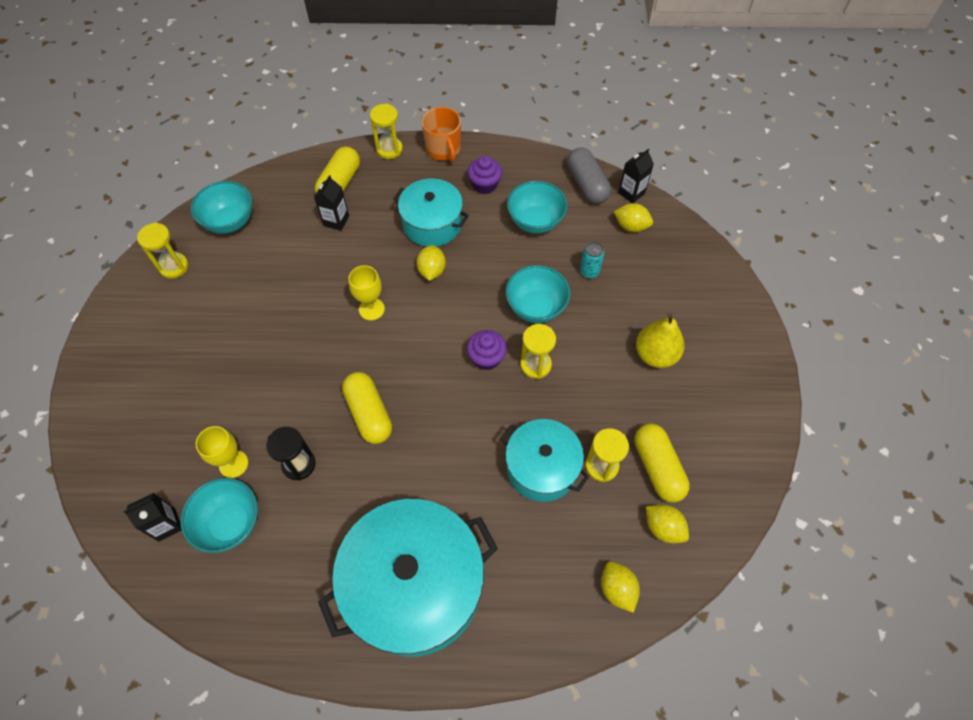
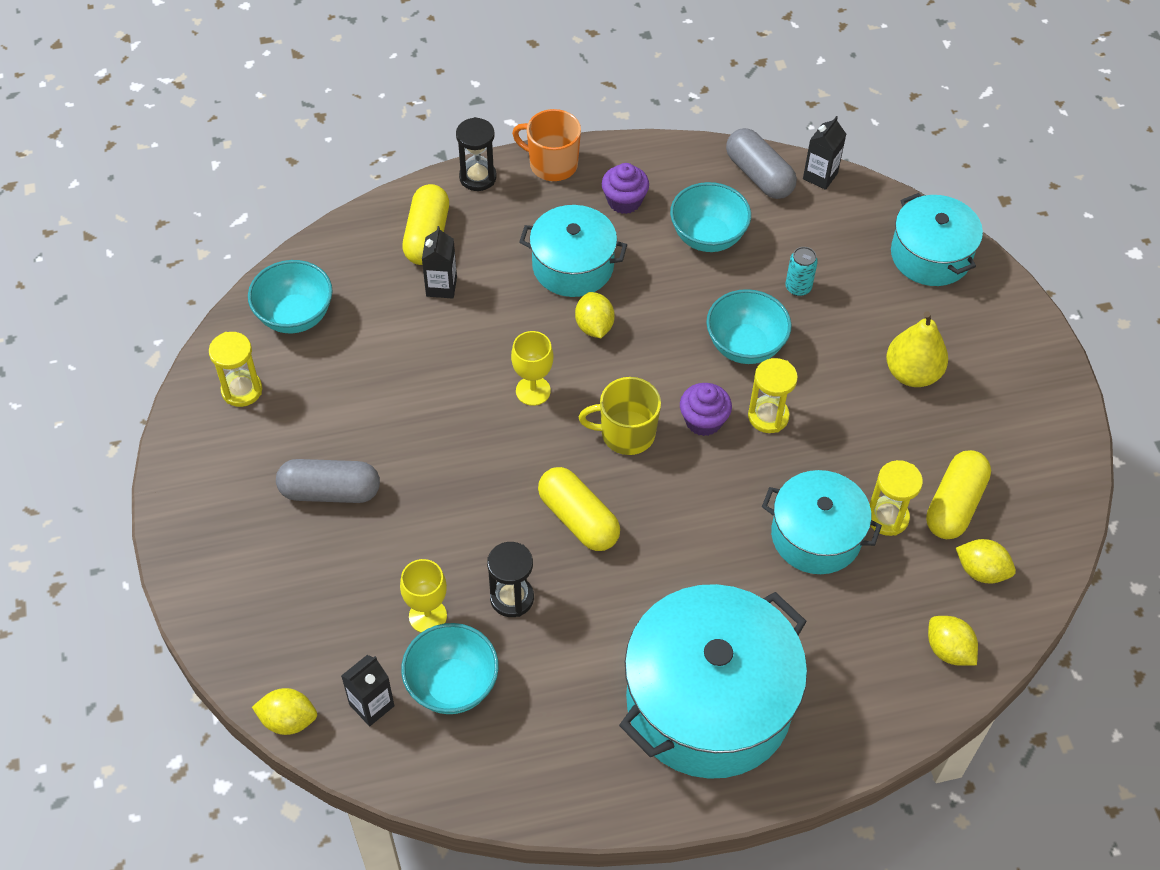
camera: 15 degrees left, 5 degrees down
(203, 353) = (330, 491): none -> grey capsule
(389, 149) = (478, 177): yellow hourglass -> black hourglass
(427, 355) = (626, 433): none -> yellow mug
(443, 149) = (552, 164): orange mug -> orange mug turned 150 degrees clockwise
(631, 226) = (833, 219): yellow lemon -> yellow lemon (288, 720)
(657, 467) = (954, 505): yellow capsule -> yellow capsule turned 60 degrees clockwise
(696, 267) = (930, 255): none -> turquoise pot

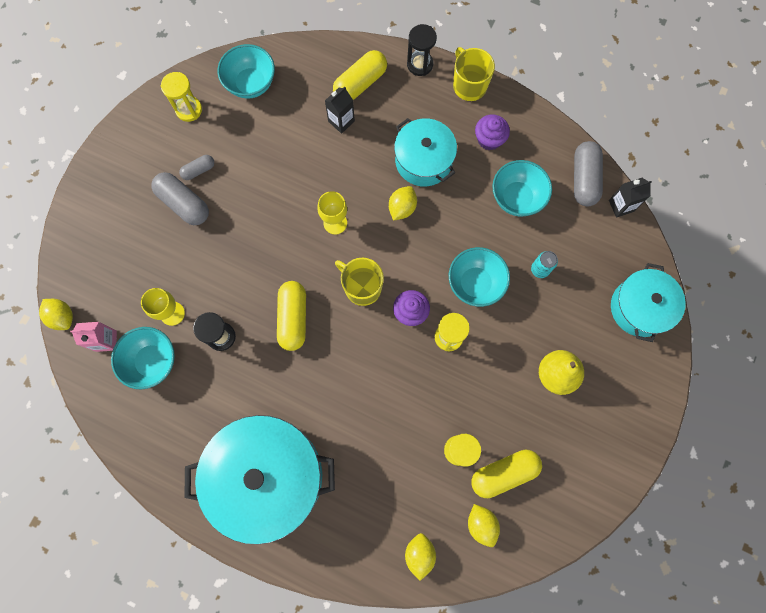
camera: 40 degrees right, 20 degrees up
(315, 445) = (198, 170): none -> grey capsule
(371, 705) = (106, 341): black carton -> pink carton
(552, 164) = (469, 85): orange mug -> yellow mug
(816, 535) = (409, 429): turquoise pot -> none

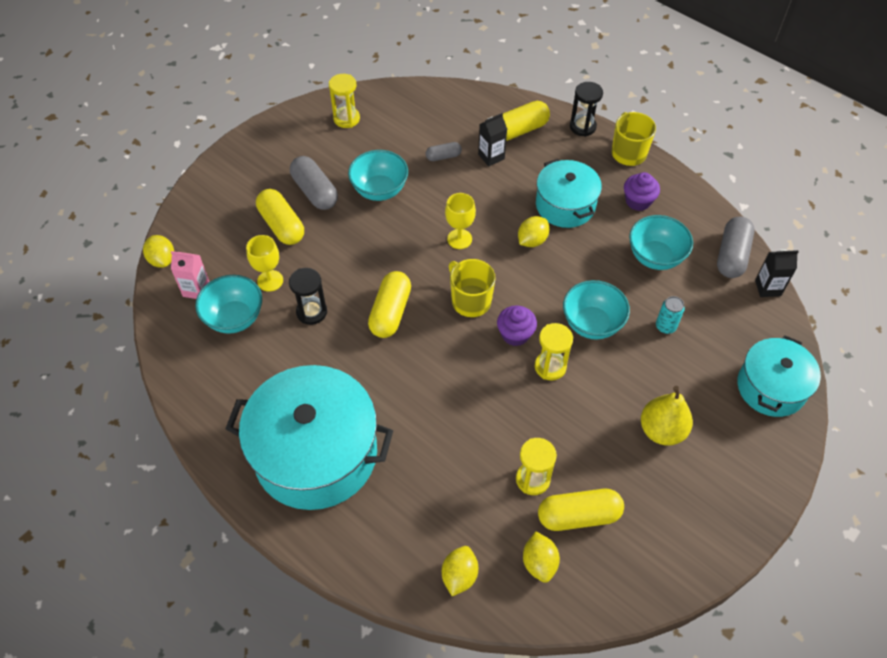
camera: 15 degrees right, 20 degrees down
(164, 250) = (282, 225): none -> yellow capsule
(198, 170) = (339, 168): grey capsule -> grey capsule (443, 156)
(251, 84) = (412, 110): turquoise bowl -> turquoise bowl (379, 190)

